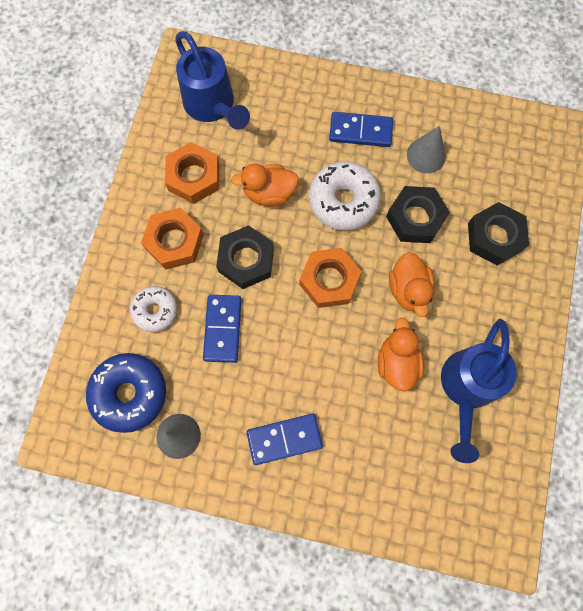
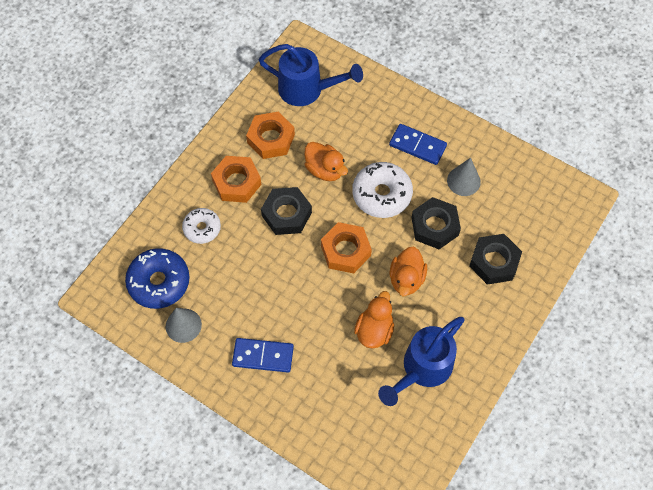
camera: 20 degrees right, 10 degrees down
(212, 106) = (307, 90): blue watering can -> blue watering can turned 60 degrees counterclockwise
(223, 329) = (248, 259): blue domino -> none
(269, 193) = (325, 170): orange duck -> orange duck turned 150 degrees counterclockwise

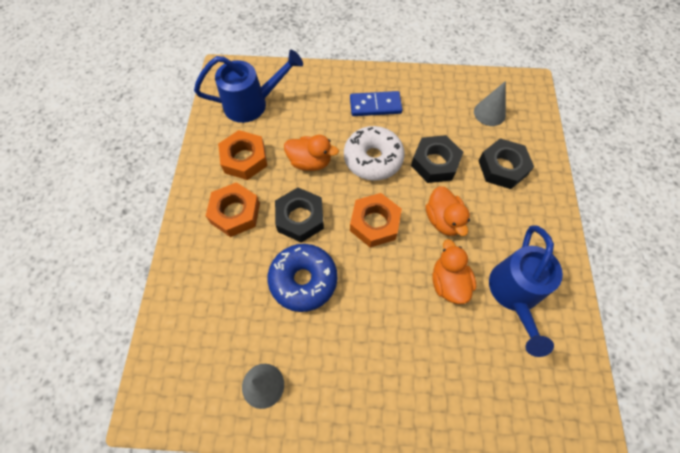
camera: 30 degrees left, 0 degrees up
(159, 282) = (211, 353): blue donut -> blue donut (303, 280)
(202, 228) = (225, 274): white donut -> none
(263, 356) = (363, 370): blue domino -> none
(463, 181) = (431, 115): grey cone -> grey cone (489, 113)

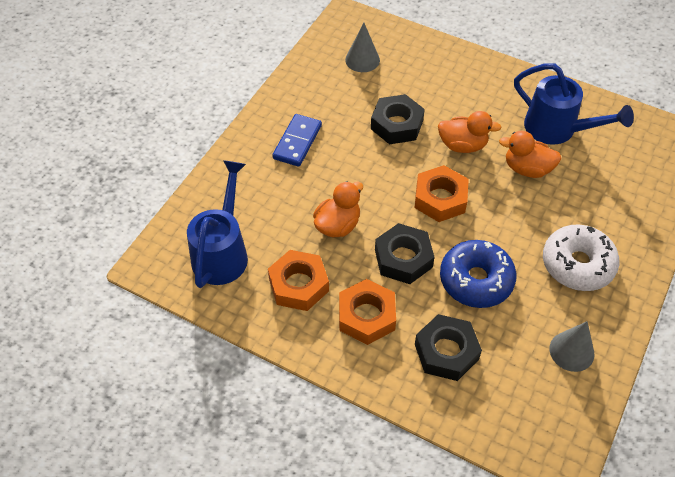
camera: 65 degrees left, 10 degrees down
(373, 159) = (364, 170): white donut -> white donut (577, 264)
(502, 167) = (429, 79): black nut -> black nut (446, 351)

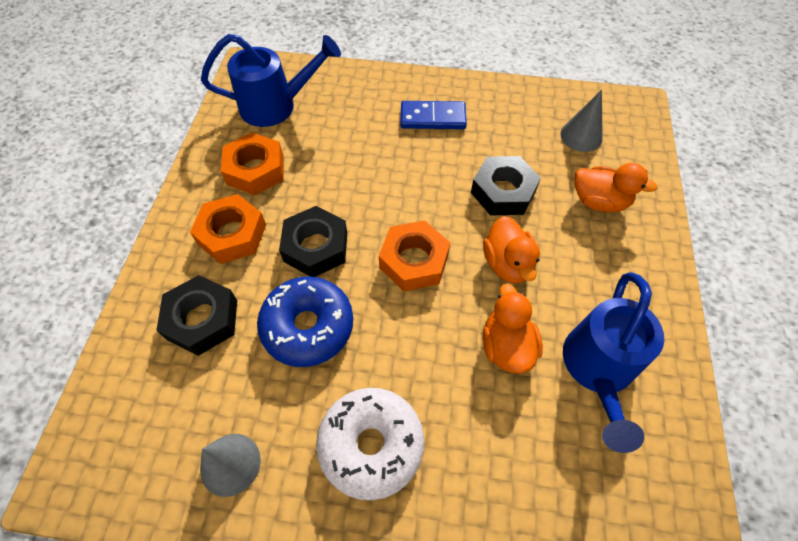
camera: 70 degrees right, 5 degrees up
(337, 225) = (339, 179): orange duck -> orange duck (599, 201)

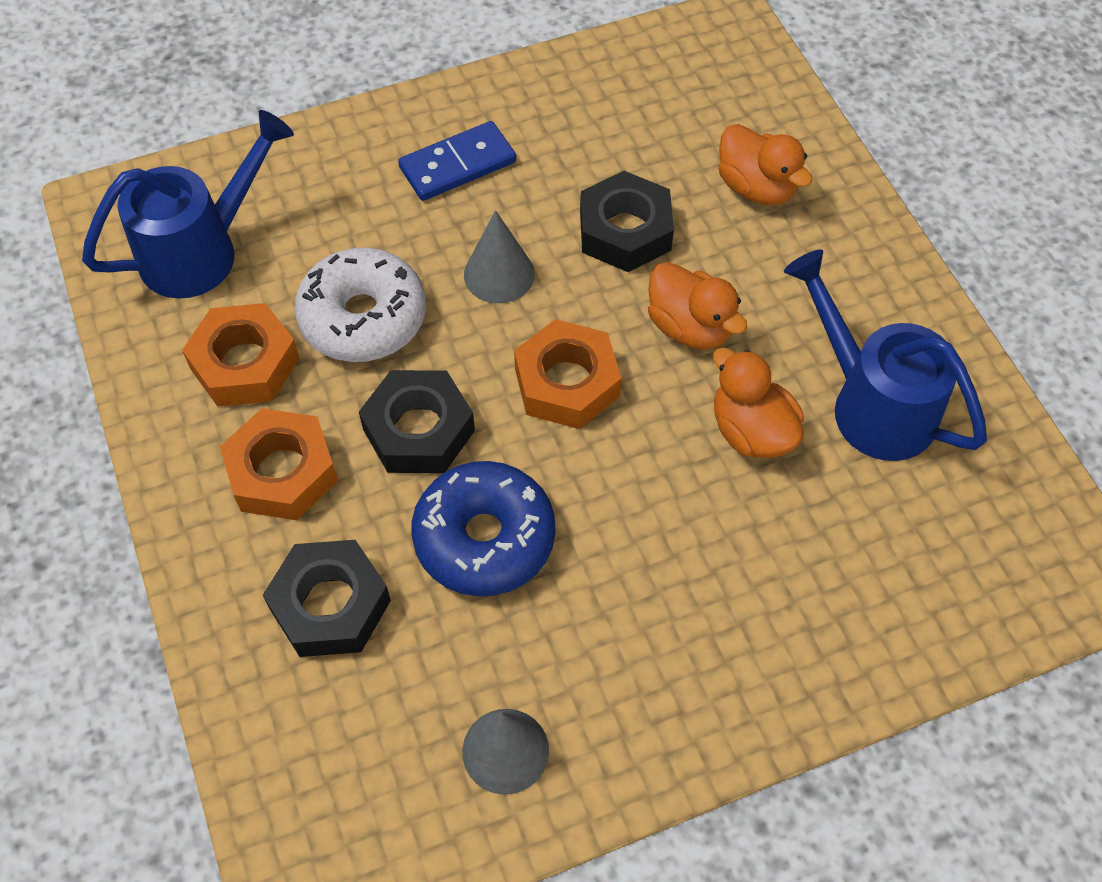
camera: 30 degrees left, 0 degrees up
(371, 445) = (663, 632): white donut -> white donut (363, 317)
(581, 136) = (681, 103): grey cone -> grey cone (499, 274)
(597, 369) = (872, 404): blue watering can -> blue watering can turned 150 degrees clockwise
(599, 201) = (756, 187): orange duck -> orange duck turned 60 degrees clockwise

